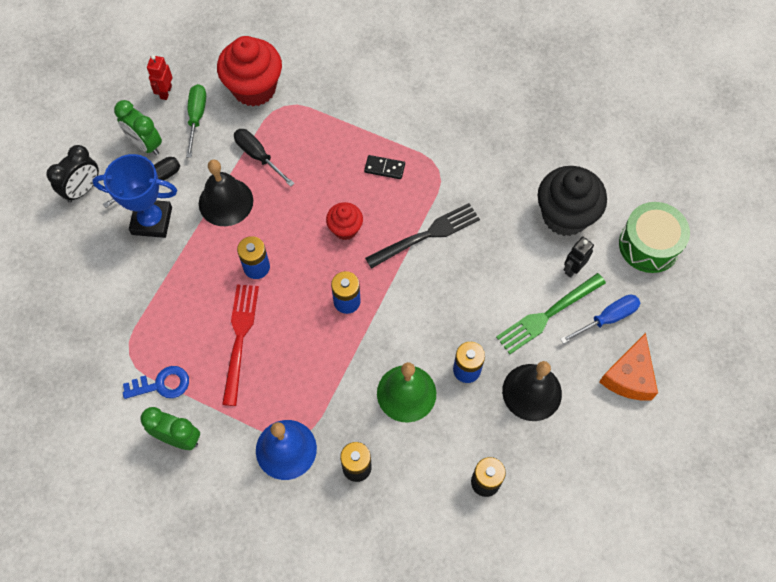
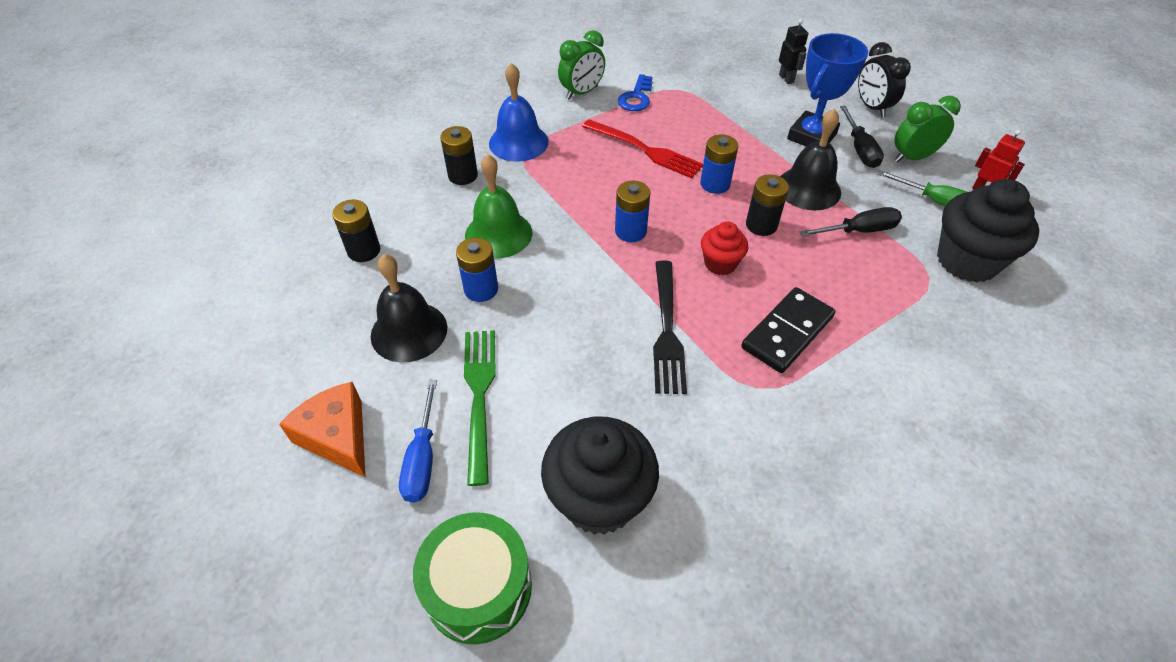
camera: 120 degrees right, 15 degrees down
(254, 88) = (967, 261): red cupcake -> black cupcake
(288, 218) = (761, 225): none -> black battery
(384, 168) = (787, 332): black domino -> black domino, size x1.81
(573, 269) = (516, 460): black robot -> black robot (786, 78)

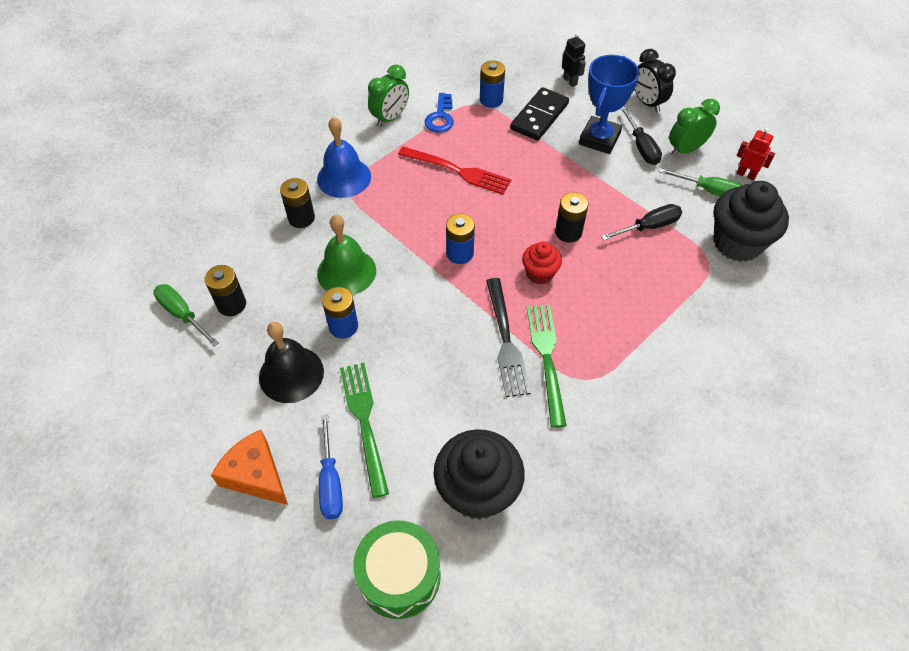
camera: 10 degrees left, 5 degrees up
(308, 253) = (182, 314): none -> green screwdriver
(713, 356) = (546, 358): none -> green fork
(715, 184) = (524, 197): blue battery -> blue battery (491, 100)
(787, 332) = (602, 328): black domino -> black domino (539, 116)
(808, 188) = (603, 191): black bell -> none

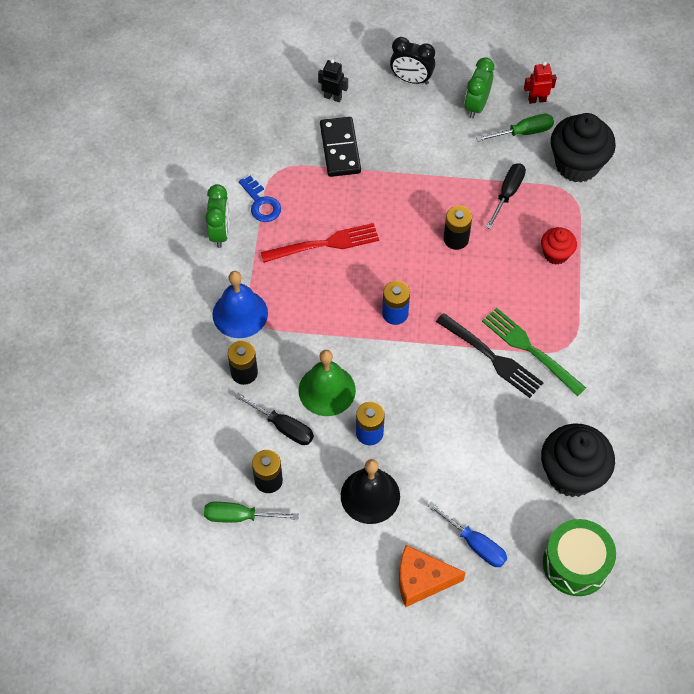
camera: 40 degrees left, 5 degrees up
(364, 422) = (455, 488): green fork -> none
(491, 100) = (286, 158): blue battery -> none
(539, 273) = (466, 288): red cupcake -> red cupcake (556, 254)
(599, 139) = (405, 139): blue trophy -> none
(641, 147) = (442, 125): black screwdriver -> black screwdriver (283, 427)

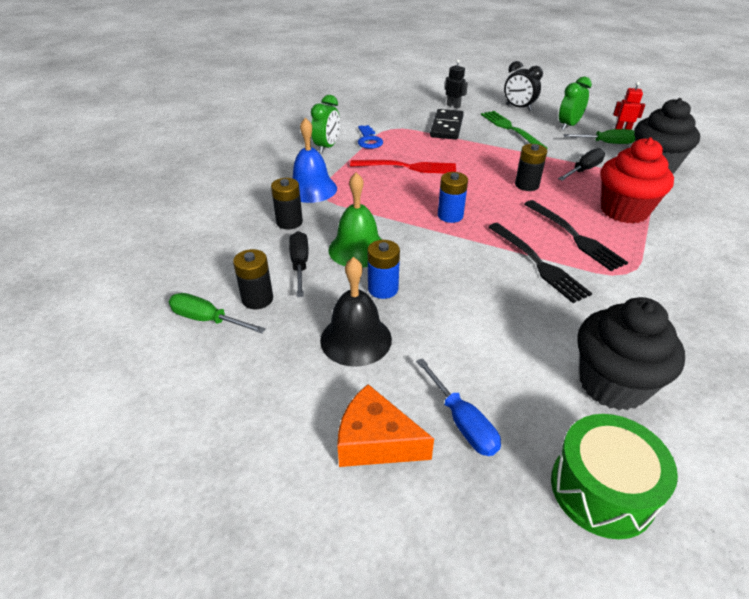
camera: 20 degrees right, 20 degrees down
(283, 427) = (300, 264): black screwdriver -> black screwdriver turned 150 degrees counterclockwise
(516, 308) = (574, 236): none -> black fork
(530, 349) = (582, 267): green fork -> green fork (510, 129)
(556, 254) = (624, 211): red cupcake -> red cupcake, size x1.85

